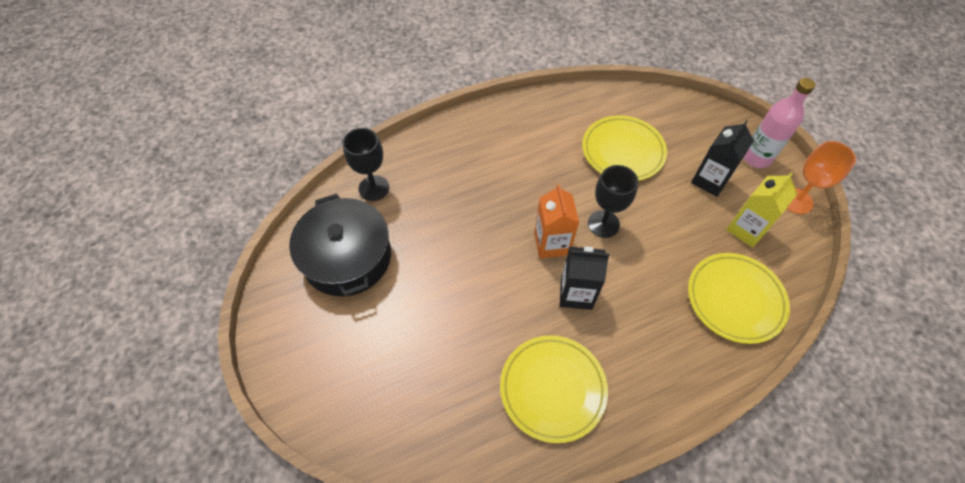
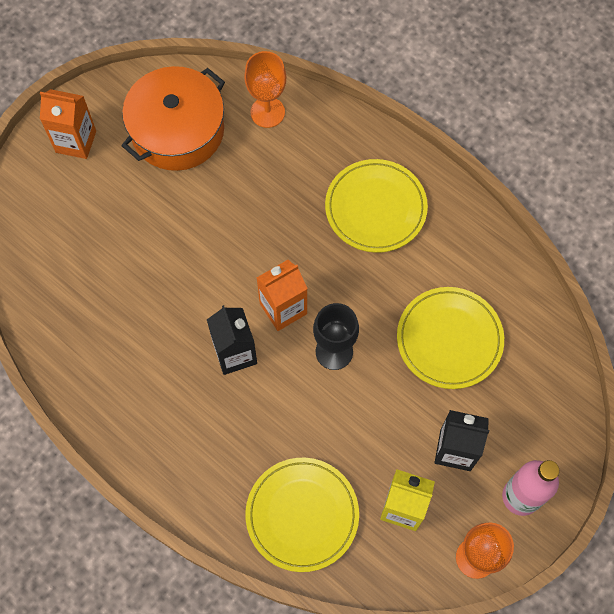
camera: 65 degrees right, 10 degrees up
(303, 345) = (76, 141): none -> orange carton
(347, 257) = (177, 130): black pot -> orange pot
(374, 188) = (267, 112): black goblet -> orange goblet
(552, 389) = (125, 367): yellow plate -> yellow plate (375, 208)

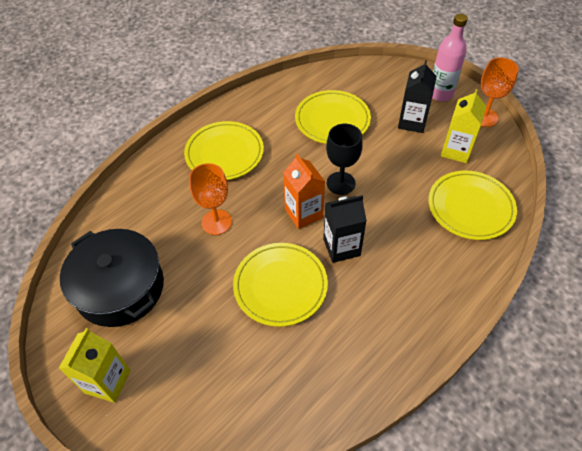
camera: 85 degrees left, 15 degrees down
(76, 141) = (107, 381): orange carton -> yellow carton
(177, 130) = (120, 288): orange pot -> black pot
(182, 289) = (280, 286): none -> yellow plate
(267, 112) = (121, 218): orange goblet -> orange goblet (216, 222)

